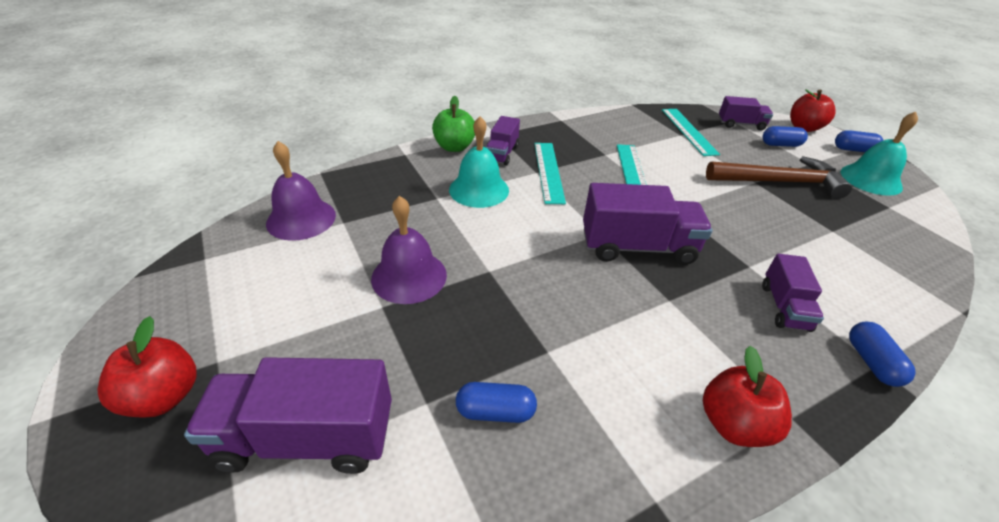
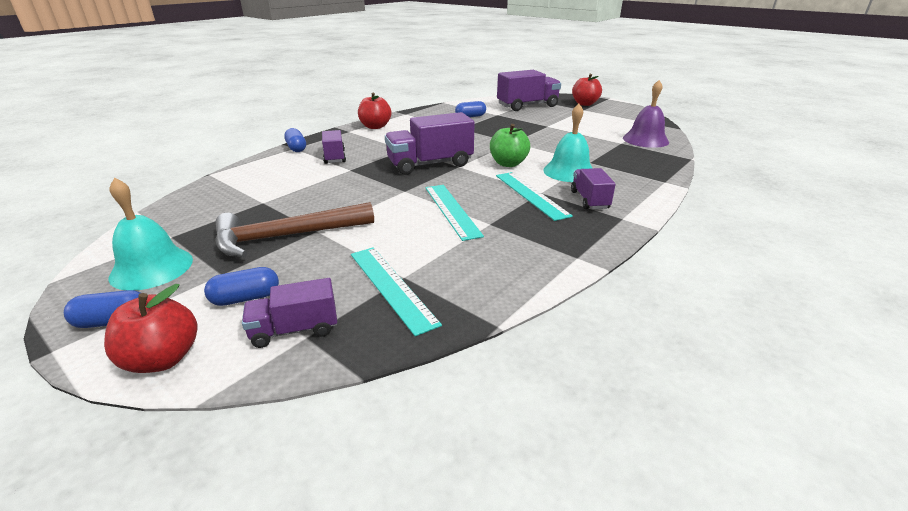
camera: 160 degrees right, 10 degrees down
(409, 276) = (550, 134): purple bell -> none
(454, 147) = (638, 196): green apple -> green apple (508, 164)

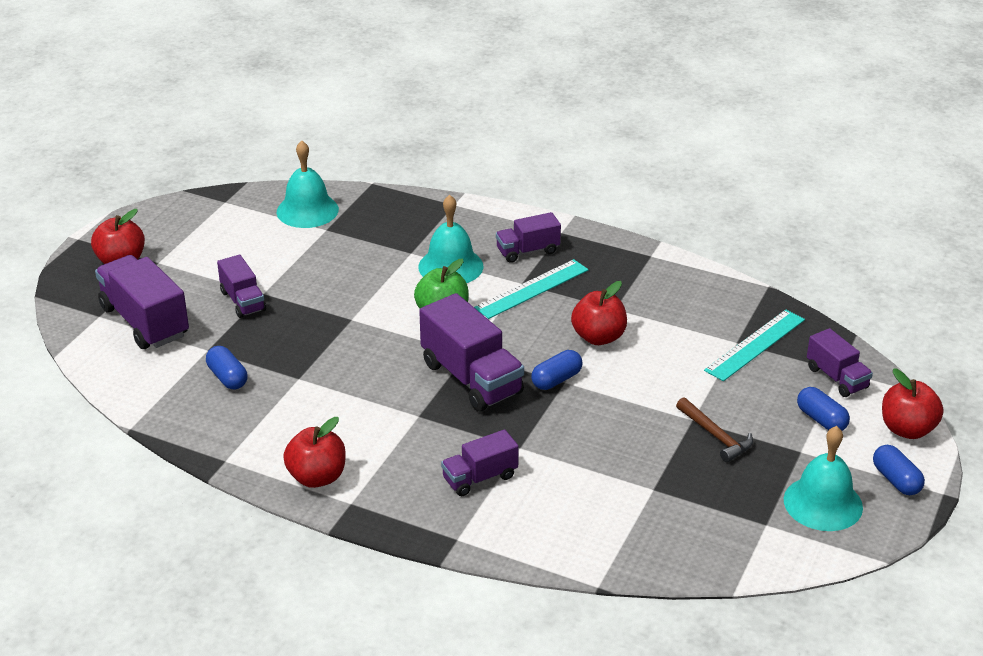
camera: 105 degrees left, 5 degrees up
(287, 236) = (715, 436): brown hammer -> brown hammer, size x0.55
(296, 148) = (457, 535): blue capsule -> blue capsule (556, 380)
(451, 210) = (598, 337): turquoise ruler -> red apple
(540, 122) = (243, 301): none -> purple truck
(645, 140) = (307, 210): purple bell -> turquoise bell

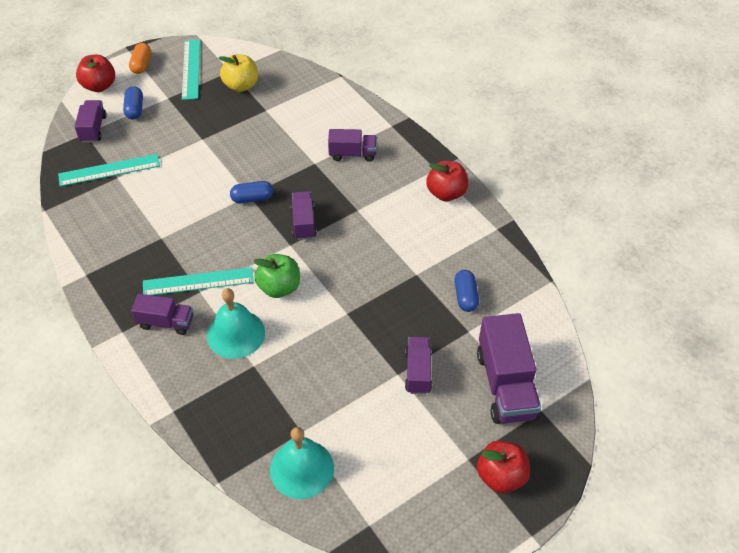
camera: 150 degrees left, 15 degrees up
(471, 378) = (303, 223): purple truck -> purple truck, size x0.58
(598, 337) = (195, 219): red apple -> none
(715, 436) = (201, 124): brown hammer -> none
(725, 508) = (241, 85): none -> yellow apple
(823, 503) = (191, 69): turquoise bell -> turquoise ruler
(896, 480) = (141, 65): blue capsule -> orange capsule

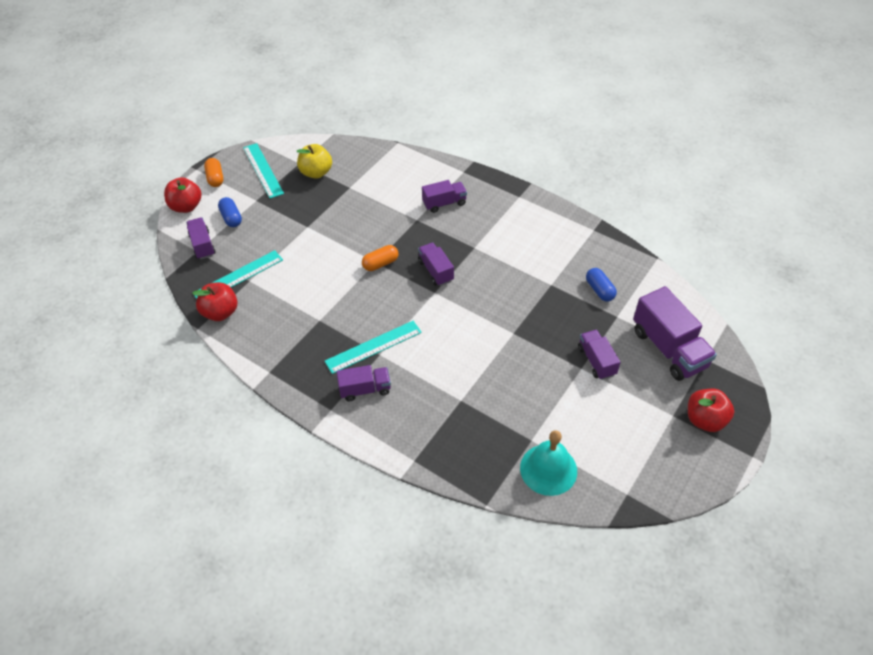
camera: 20 degrees left, 0 degrees up
(236, 334) = (431, 379): turquoise bell -> none
(252, 198) = (380, 264): blue capsule -> orange capsule
(279, 287) = (445, 330): green apple -> none
(446, 193) = (538, 213): red apple -> red apple (220, 312)

